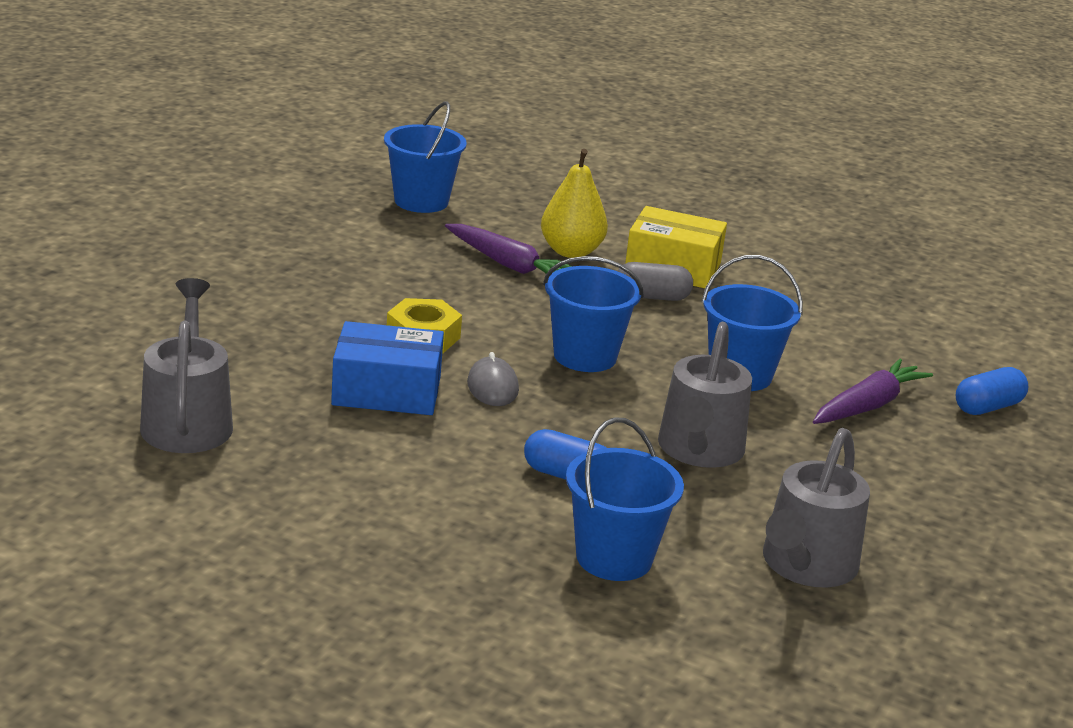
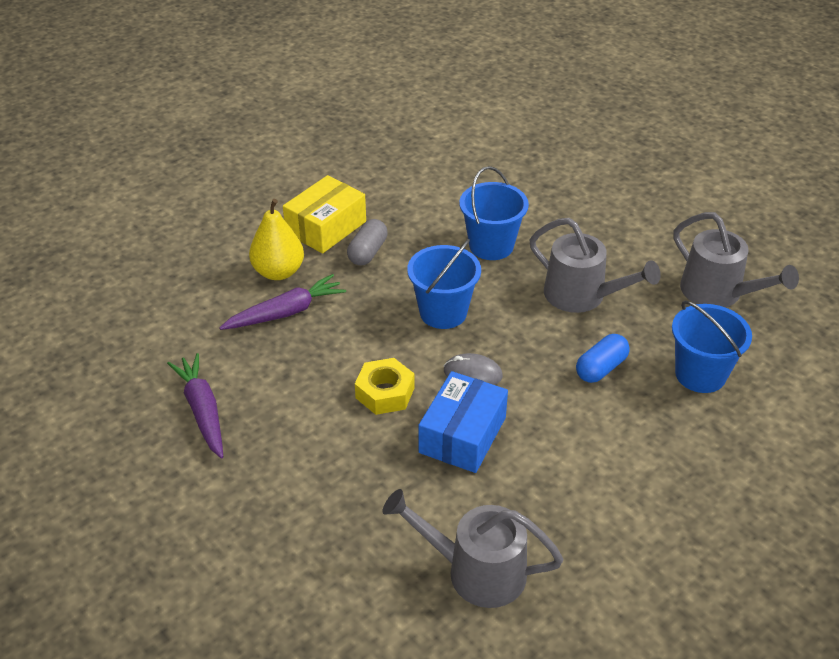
camera: 65 degrees left, 15 degrees up
(421, 201) = (146, 333): blue bucket -> none
(868, 406) = (545, 204): purple carrot -> purple carrot (202, 410)
(988, 407) = (558, 157): blue capsule -> none

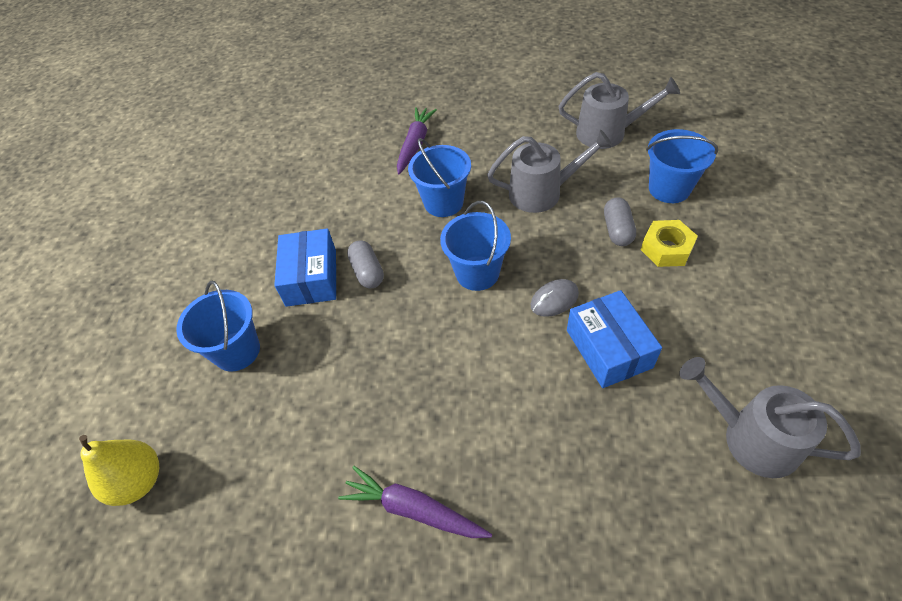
camera: 40 degrees left, 10 degrees up
(222, 237) = (237, 351): none -> blue bucket
(278, 272) = (321, 341): yellow pear -> yellow pear (138, 481)
(286, 312) = (369, 368): purple carrot -> purple carrot (415, 144)
(326, 227) = (311, 278): yellow box -> blue box
(385, 393) = (521, 365): yellow nut -> yellow nut (666, 249)
(475, 571) = (751, 438): grey watering can -> grey watering can turned 60 degrees clockwise
(601, 368) = (617, 230): blue capsule -> grey capsule

